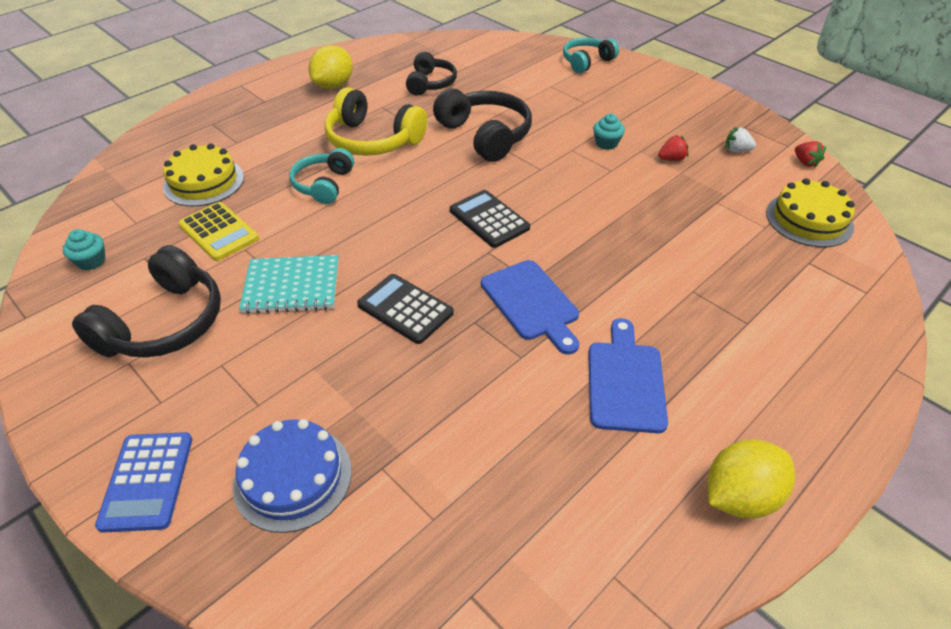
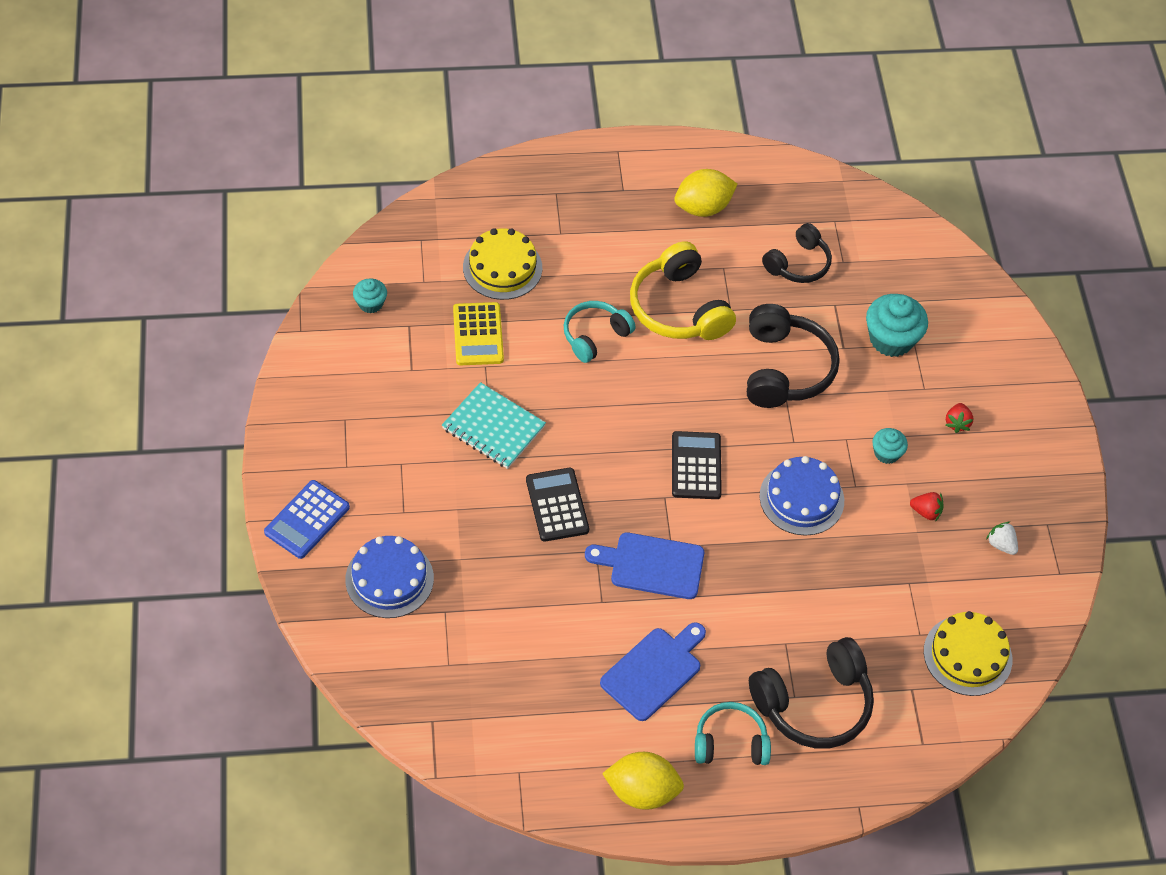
camera: 35 degrees right, 10 degrees up
(164, 323) = (386, 401): black headphones -> black headphones (814, 704)
(531, 303) = (652, 565): blue cutting board -> blue cutting board turned 90 degrees clockwise
(534, 90) = (891, 339): none -> turquoise cupcake
(586, 62) = (990, 333): turquoise headphones -> turquoise headphones (730, 742)
(586, 196) = (801, 498): none -> blue cake
(805, 162) = (1049, 602): red strawberry -> red strawberry (957, 423)

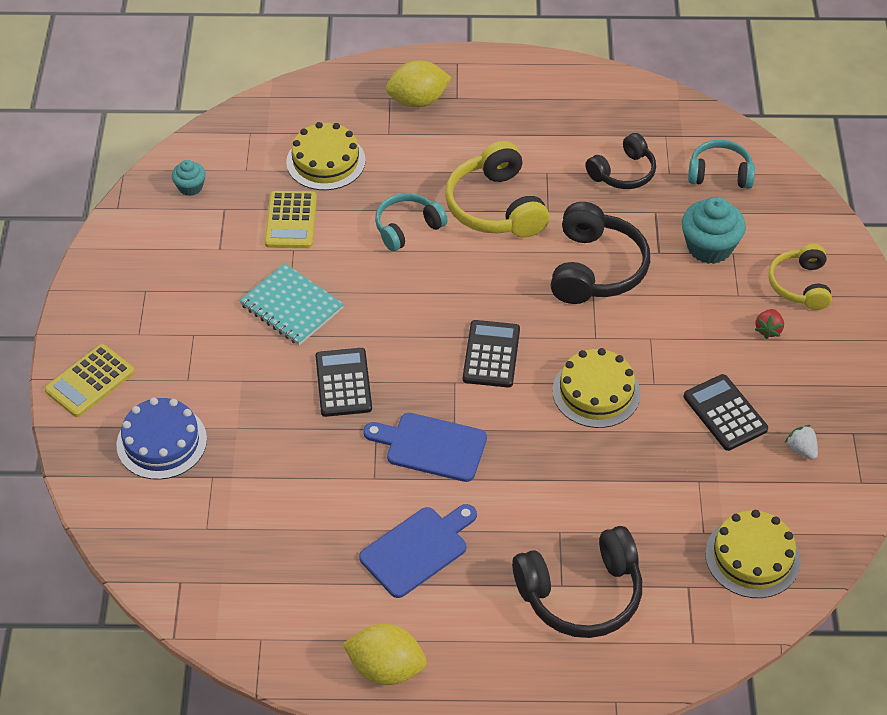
camera: 10 degrees right, 5 degrees down
(307, 520) = (90, 381): blue calculator -> yellow calculator
(703, 207) = (534, 117): yellow lemon -> yellow lemon (418, 101)
(730, 742) = (487, 626): turquoise headphones -> turquoise headphones (719, 173)
(801, 498) = (596, 392): blue cake -> yellow cake
(886, 453) = (691, 354): turquoise cupcake -> none
(926, 512) = (725, 413): red strawberry -> black calculator
(982, 374) = (800, 285): none -> yellow headphones

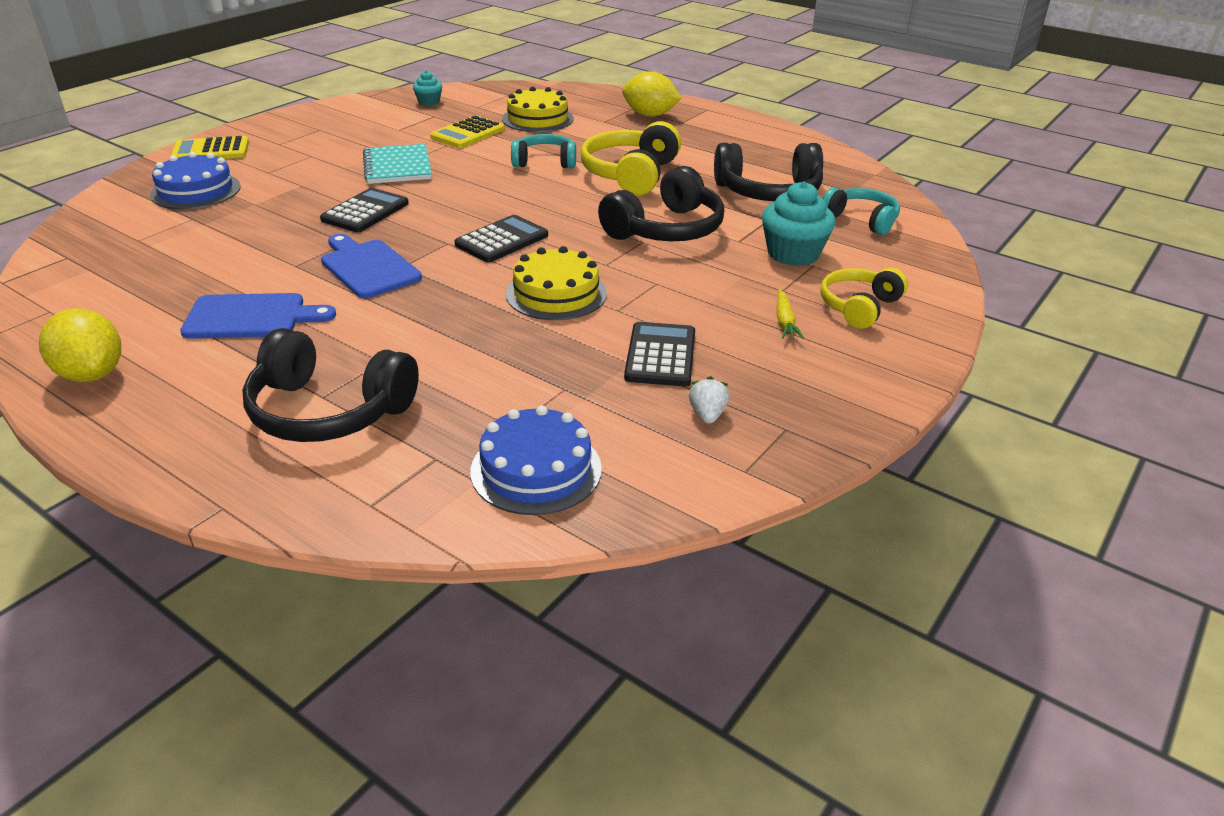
camera: 35 degrees right, 15 degrees down
(623, 173) = (768, 192): black headphones -> black headphones, size x1.57
(752, 557) = (536, 469): yellow cake -> blue cake
(768, 330) = (784, 321): red strawberry -> yellow carrot

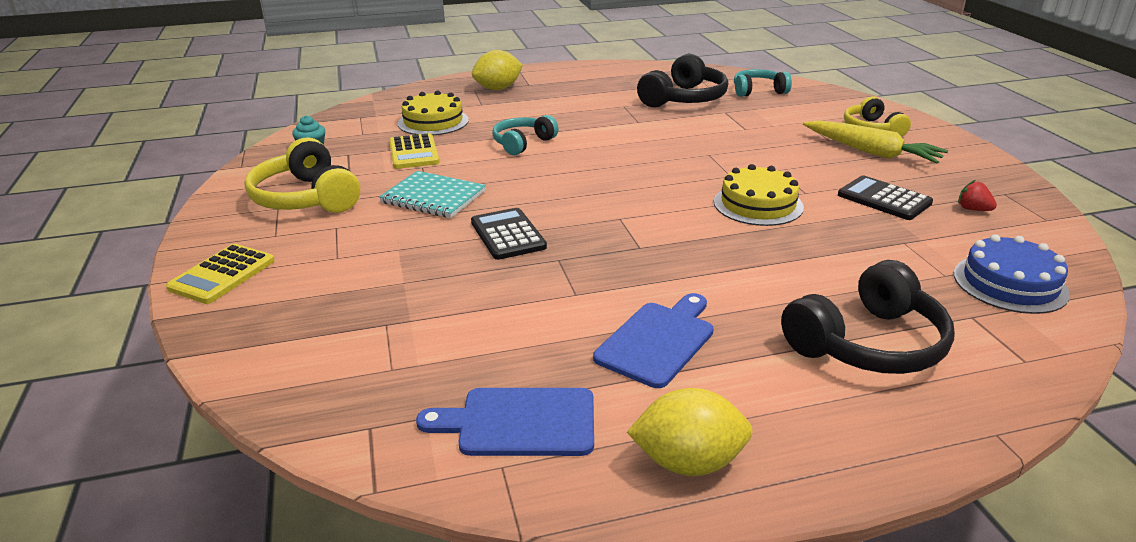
camera: 50 degrees left, 5 degrees down
(196, 191) = (317, 306): blue cake -> none
(368, 267) = (624, 262): blue cutting board -> blue cutting board (520, 422)
(502, 240) = (644, 197): black calculator -> none
(630, 174) = (593, 125): yellow headphones -> yellow headphones (306, 198)
(666, 229) = (700, 142): black headphones -> none
(707, 415) = (973, 209): white strawberry -> red strawberry
(784, 321) = (871, 152): yellow carrot -> yellow carrot, size x2.06
(793, 254) = (782, 121): turquoise cupcake -> none

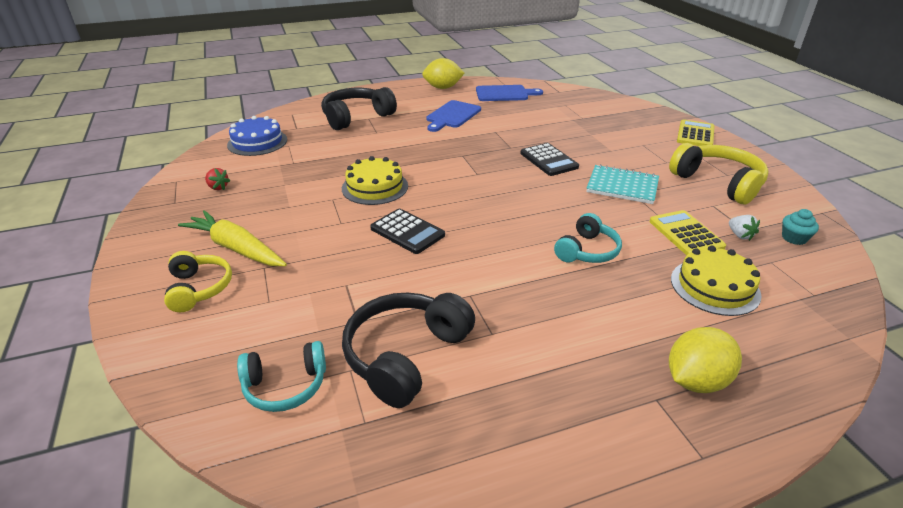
camera: 175 degrees right, 5 degrees up
(361, 150) = (740, 235): none -> white strawberry
(884, 199) = (275, 194): black calculator -> black calculator (407, 232)

